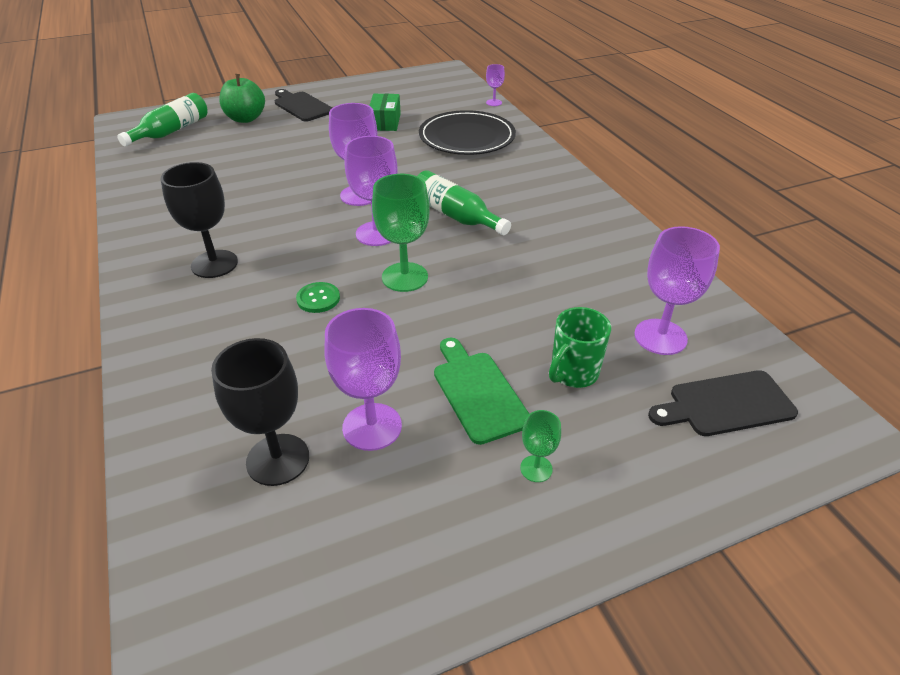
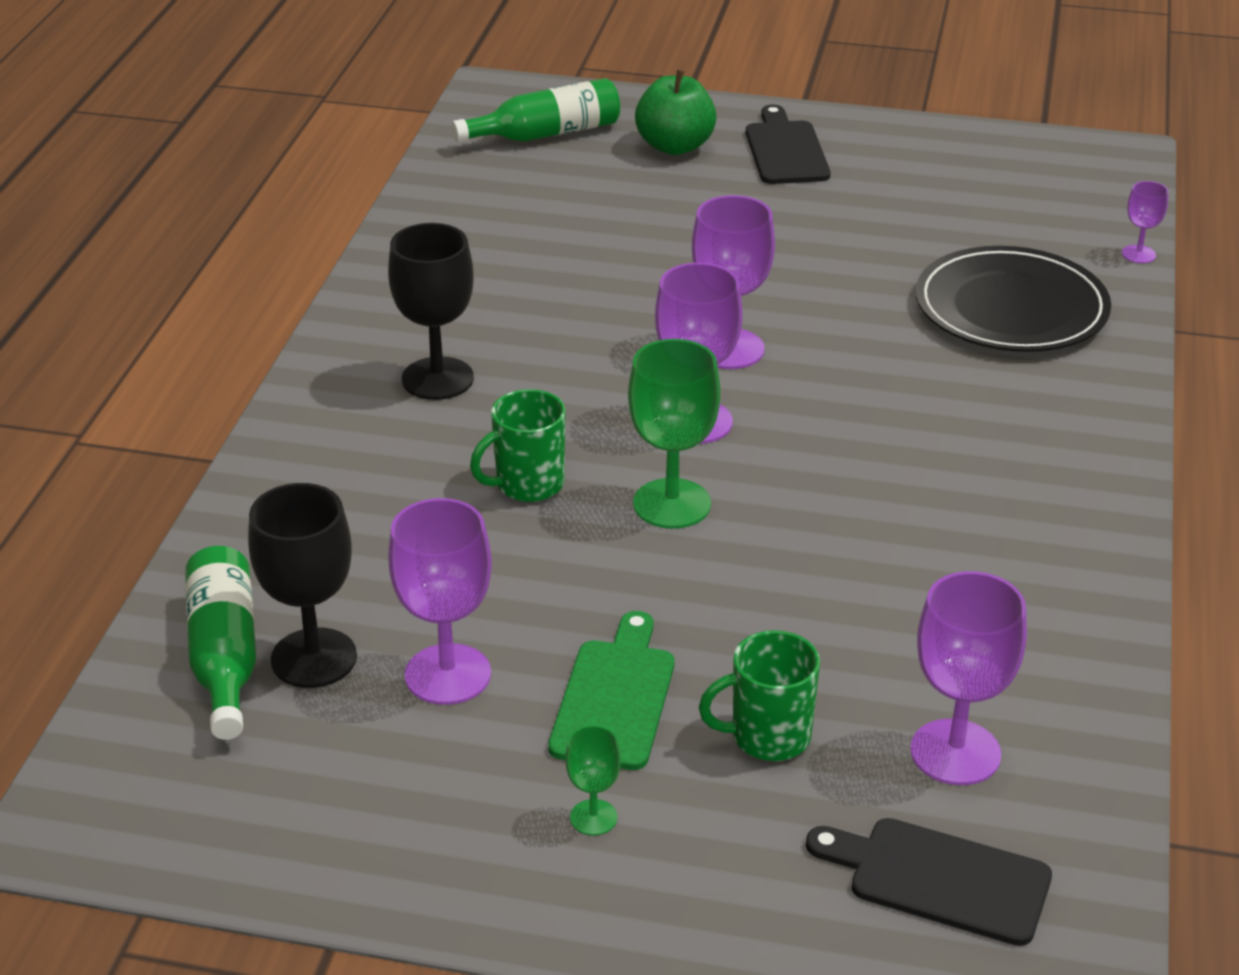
camera: 35 degrees right, 5 degrees down
(318, 299) = (527, 484): green button -> green mug
(385, 122) = (897, 228): green box -> none
(455, 215) = (844, 440): green bottle -> green bottle (225, 657)

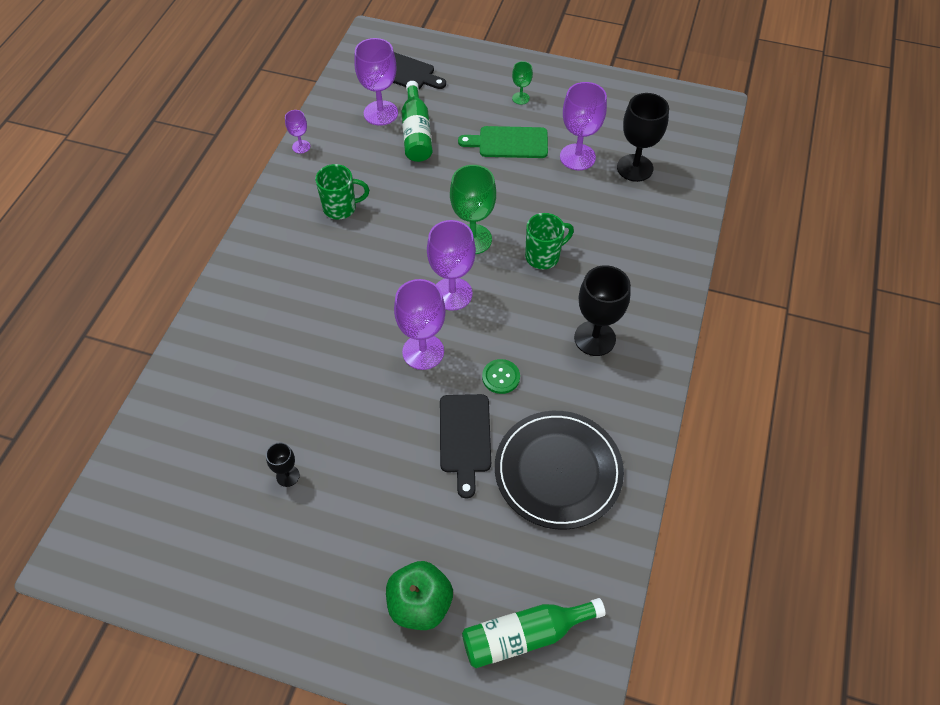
camera: 175 degrees left, 20 degrees up
(225, 657) = (673, 171): green bottle -> green bottle (416, 133)
(595, 328) = (501, 377): none -> green button
(615, 698) = (509, 142): green cutting board -> green cutting board turned 75 degrees clockwise
(768, 737) = (451, 123): green mug -> green mug (341, 208)
(785, 150) = (332, 590): black cutting board -> black cutting board (465, 438)
(886, 225) = (288, 476): none -> black goblet
(1011, 307) = (241, 377): black plate -> black plate (558, 471)
(1138, 254) = (132, 427): purple goblet -> purple goblet (301, 146)

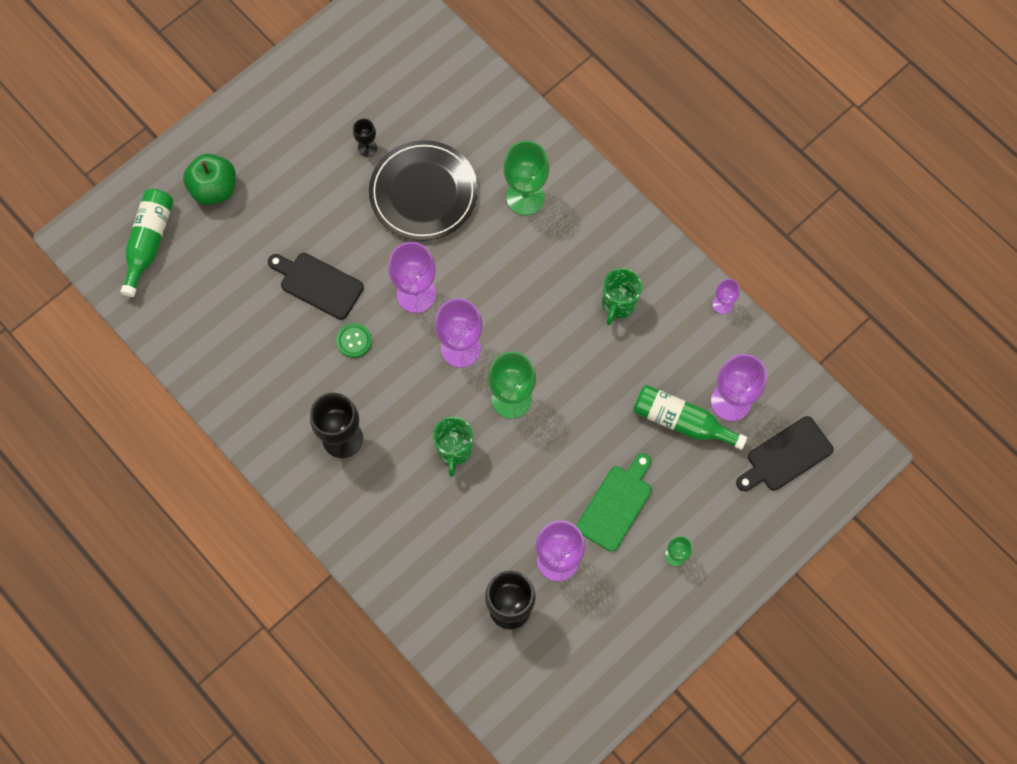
camera: 120 degrees right, 15 degrees up
(273, 315) = (525, 197): none -> green goblet
(558, 471) = (247, 335): black plate -> black plate (423, 193)

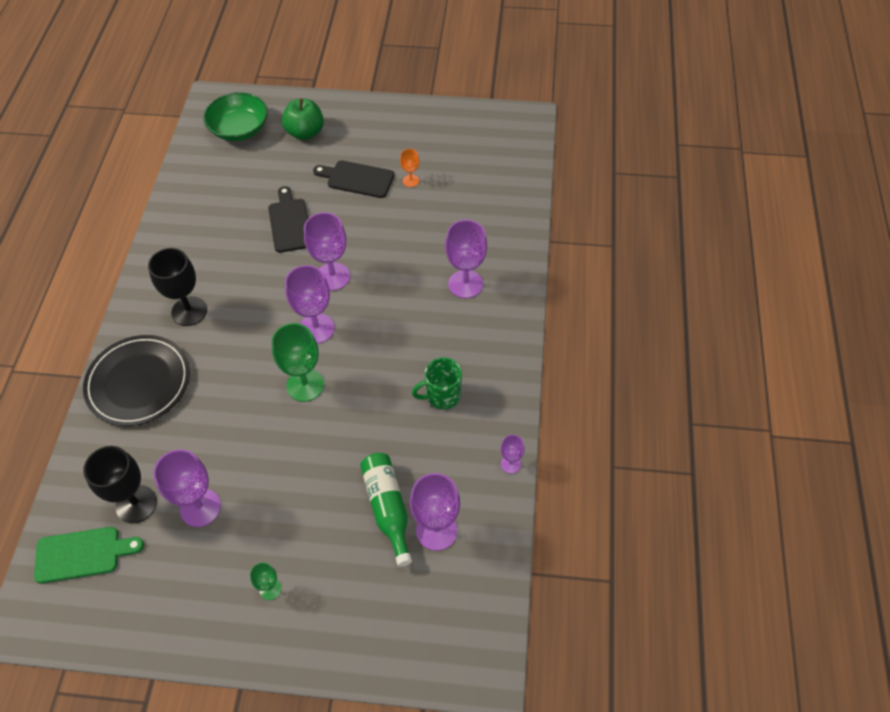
camera: 50 degrees right, 15 degrees down
(149, 242) = (239, 129): green bottle -> green bowl
(354, 341) = (266, 268): green button -> none
(367, 147) = (411, 181): black goblet -> orange goblet
(423, 193) = (410, 229): black plate -> black plate (138, 382)
(454, 450) = (235, 379): green mug -> none
(525, 197) = (465, 284): green goblet -> purple goblet
(616, 504) = (279, 514): green cutting board -> green cutting board (82, 554)
(785, 456) = (427, 608): black cutting board -> black cutting board (357, 179)

